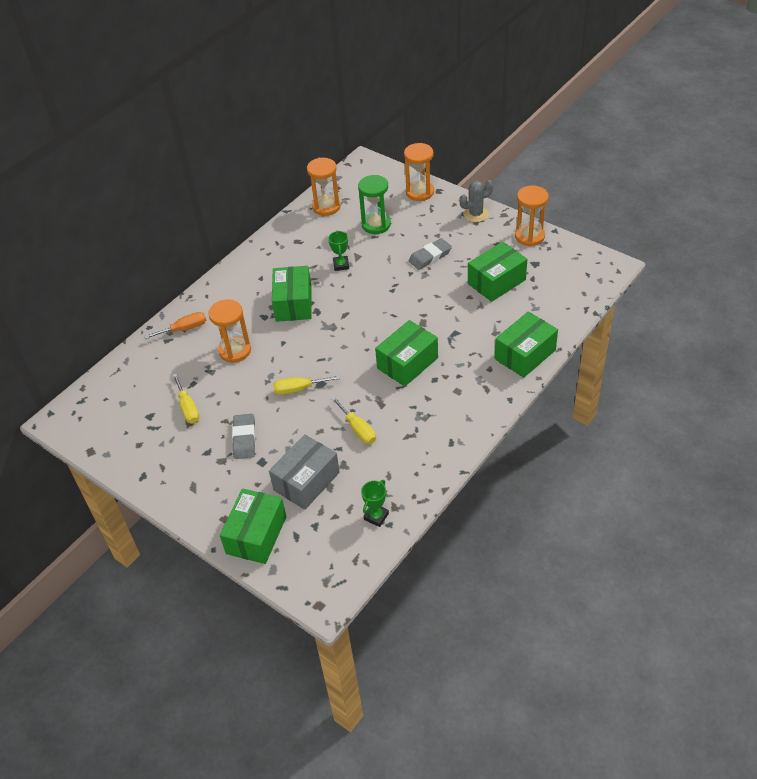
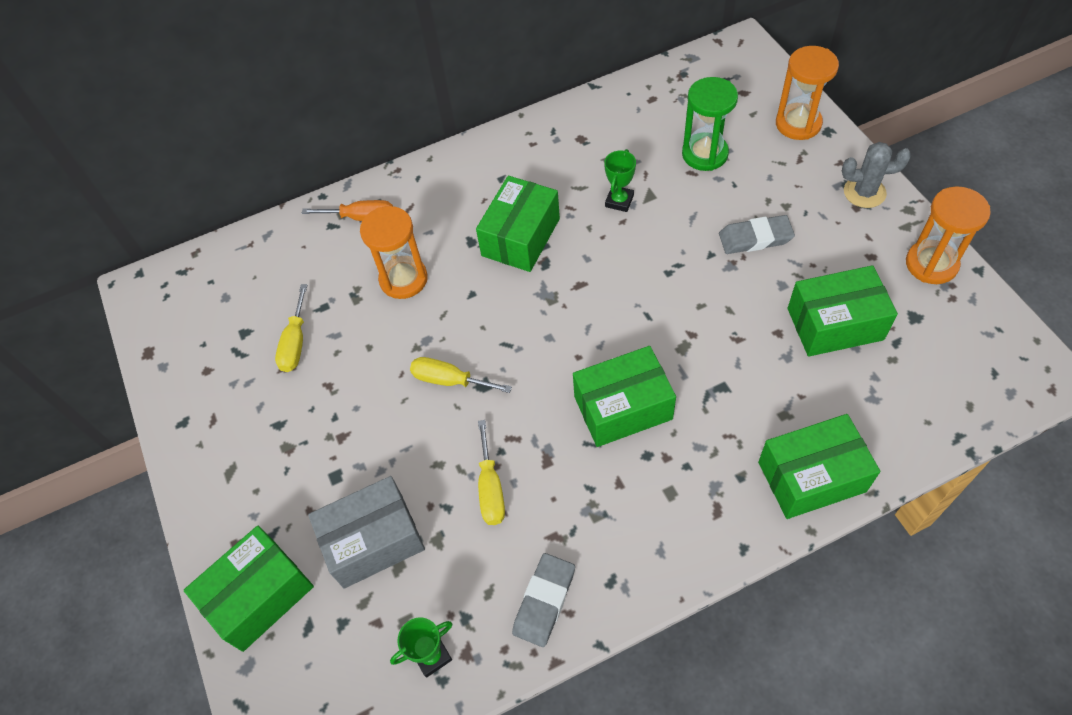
camera: 30 degrees right, 10 degrees up
(244, 438) = (335, 426): grey eraser -> grey eraser (544, 601)
(326, 207) = (651, 99): orange hourglass -> none

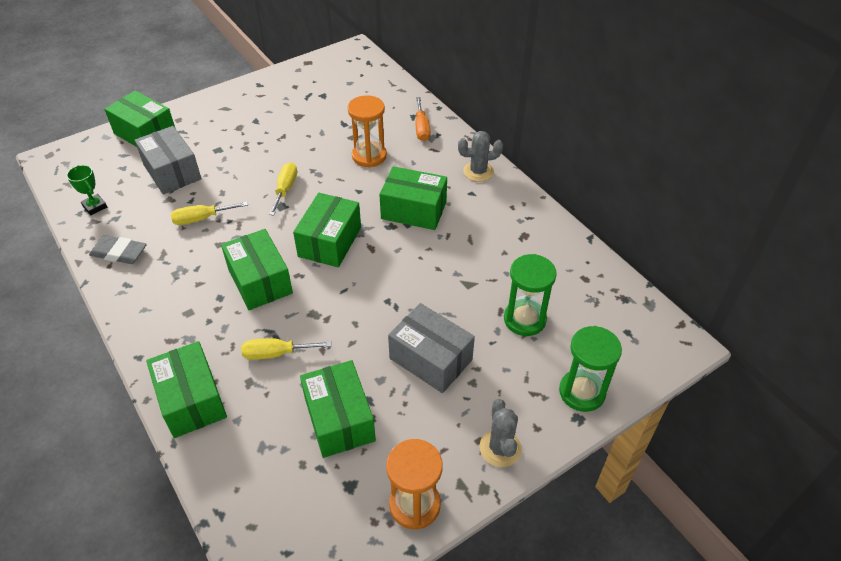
camera: 75 degrees right, 10 degrees down
(295, 343) = (315, 117): yellow screwdriver -> yellow screwdriver (276, 354)
(463, 167) = (478, 172): none -> grey cactus
(562, 328) = (330, 242): none -> green box
(619, 201) = (459, 264): green trophy -> none
(755, 238) = (430, 359): grey eraser -> grey box
(798, 124) = (582, 392): orange hourglass -> green hourglass

